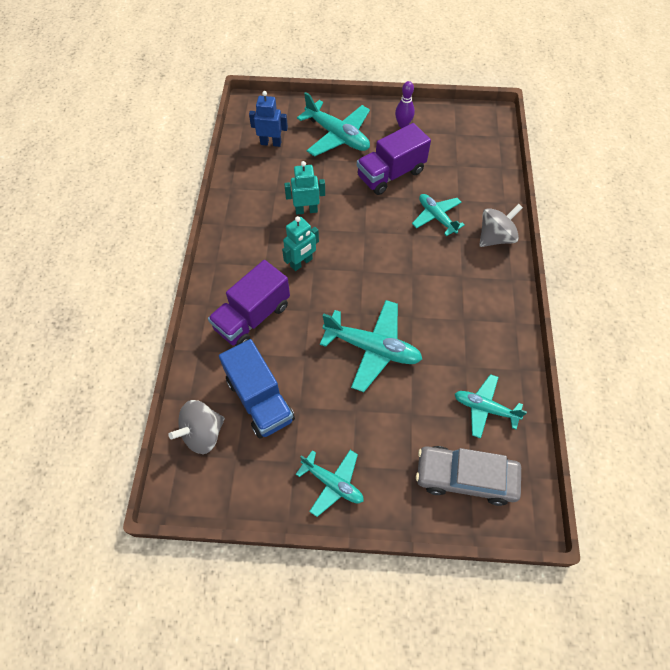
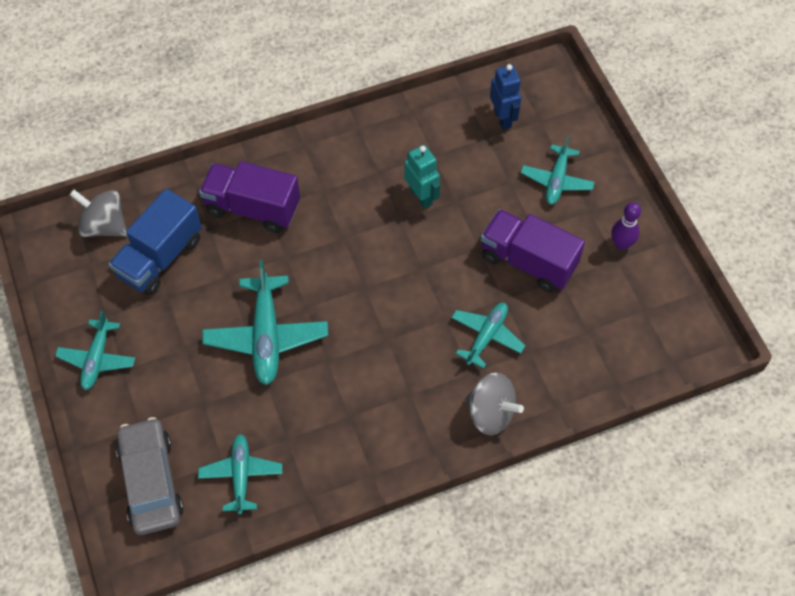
camera: 65 degrees right, 0 degrees up
(301, 263) = (344, 223): turquoise robot -> none
(337, 136) = (556, 180): turquoise plane -> turquoise plane, size x0.63

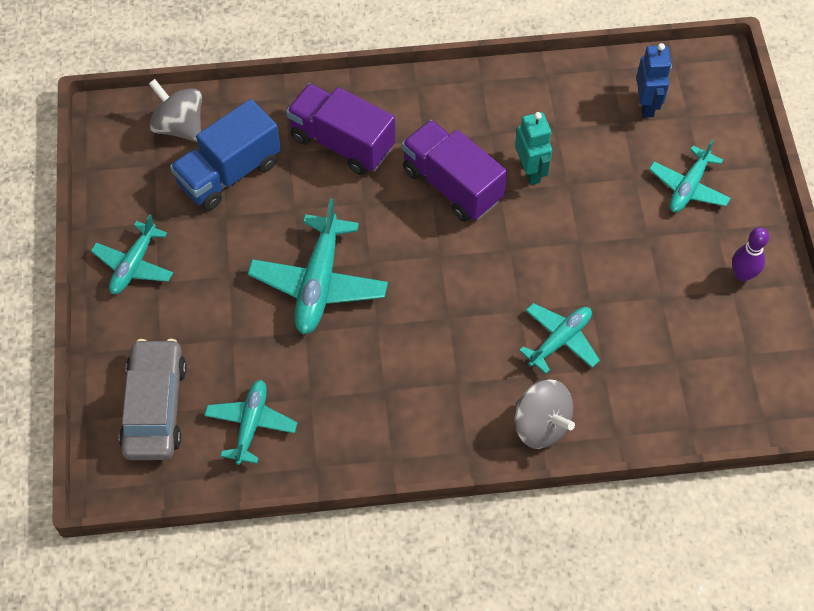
camera: 15 degrees right, 0 degrees up
(528, 261) = (630, 269): purple truck -> purple truck (452, 185)

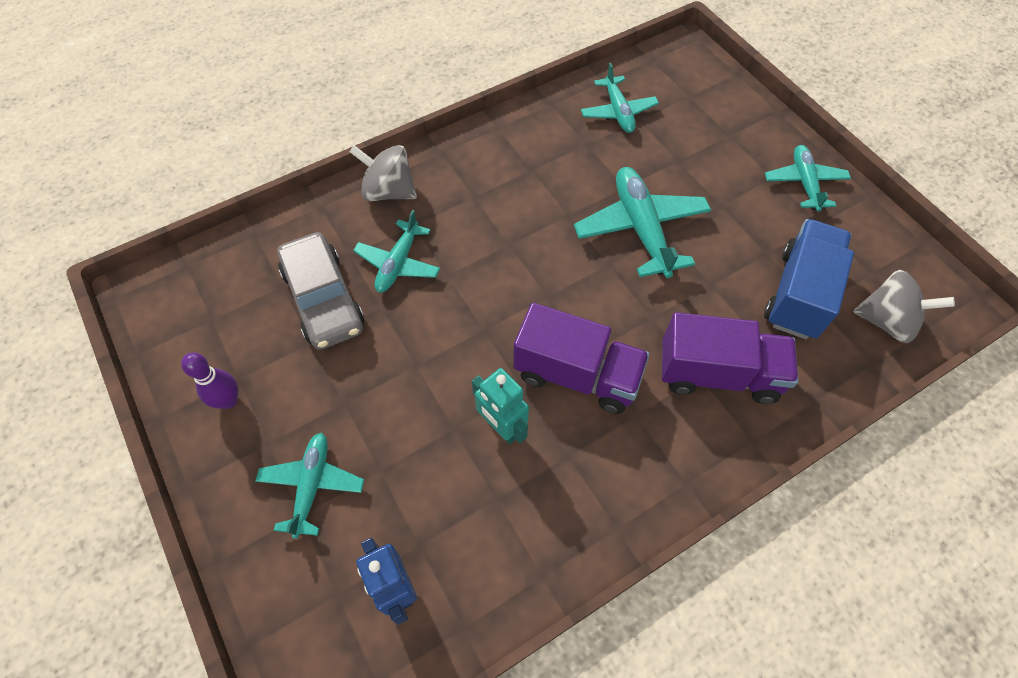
camera: 155 degrees right, 0 degrees up
(155, 407) = (696, 97): grey car -> grey car (323, 299)

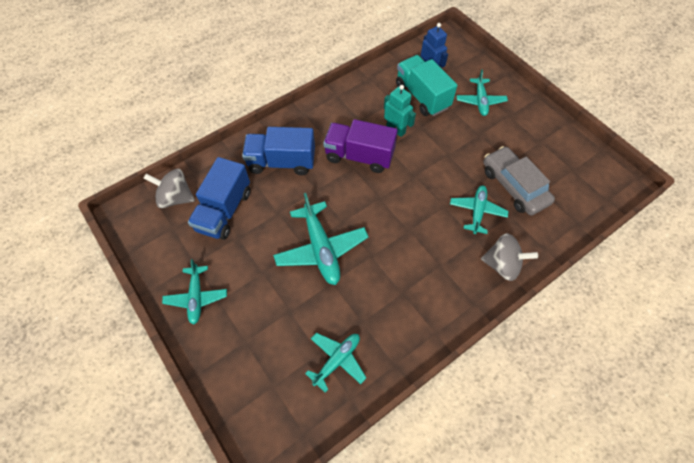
camera: 175 degrees right, 0 degrees up
(229, 400) = (539, 131): purple bowling pin -> none
(432, 509) = (422, 96): none -> turquoise truck
(618, 111) = (337, 360): turquoise plane -> turquoise plane turned 60 degrees clockwise
(718, 373) = (281, 162): purple truck -> blue truck

